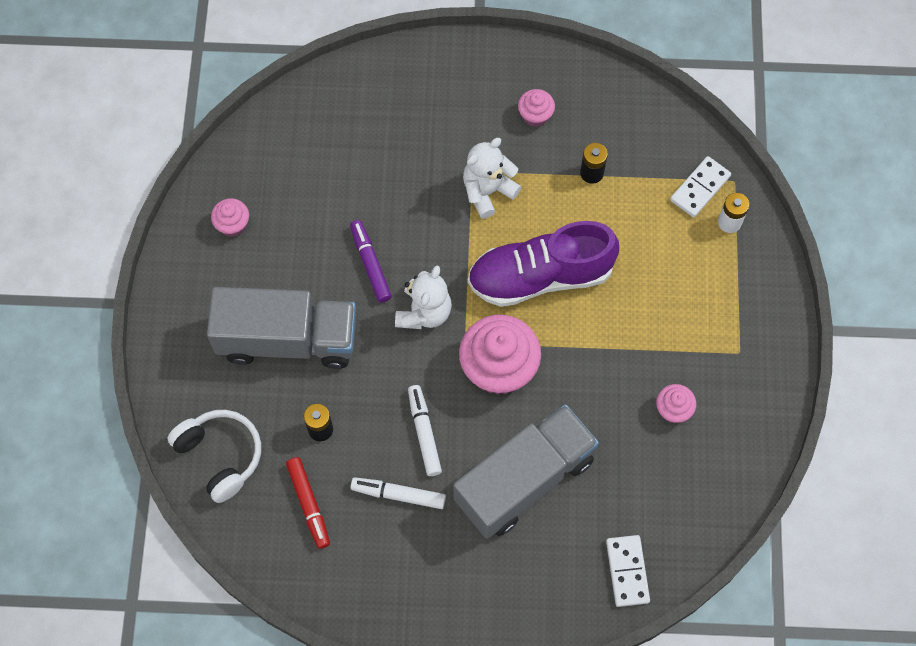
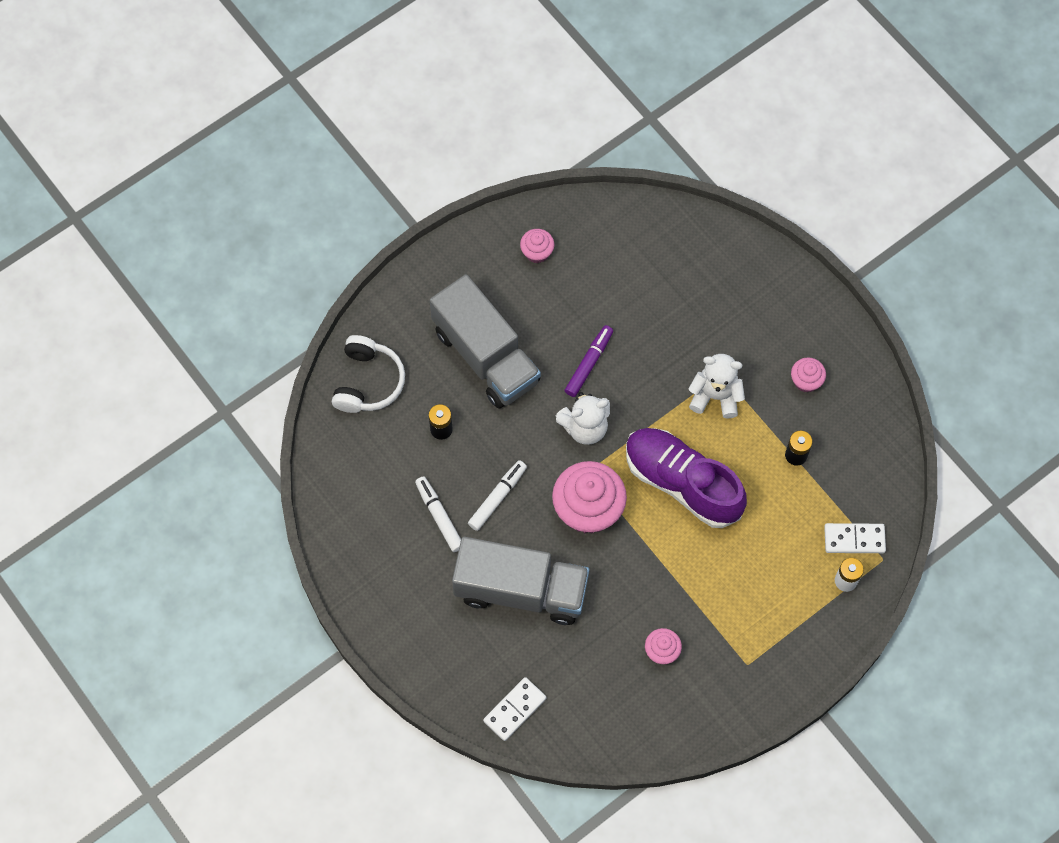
camera: 50 degrees right, 0 degrees up
(308, 504) = (383, 464): red marker -> none

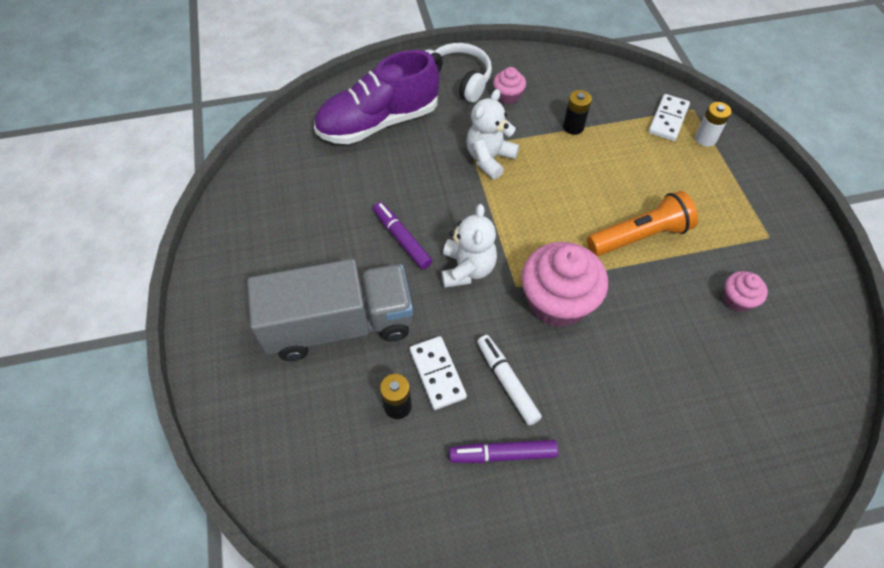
camera: 65 degrees left, 10 degrees down
(368, 382) = (294, 463): white headphones -> white headphones (457, 80)
(439, 516) = (502, 454): white marker -> purple marker
(514, 709) = (774, 472): white domino -> white domino (437, 374)
(521, 590) = (627, 404): grey truck -> none
(537, 252) = (258, 234): pink cupcake -> none
(682, 483) = (563, 215): purple shoe -> purple shoe (378, 122)
(691, 554) = (640, 236): none -> orange flashlight

